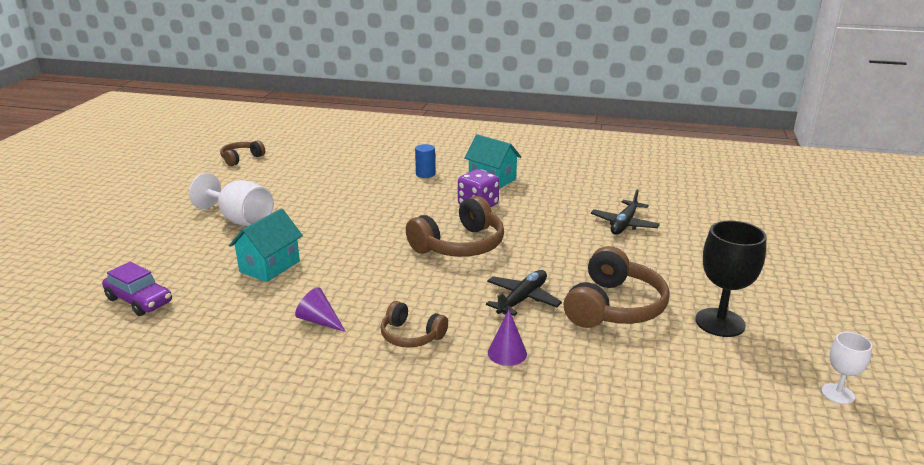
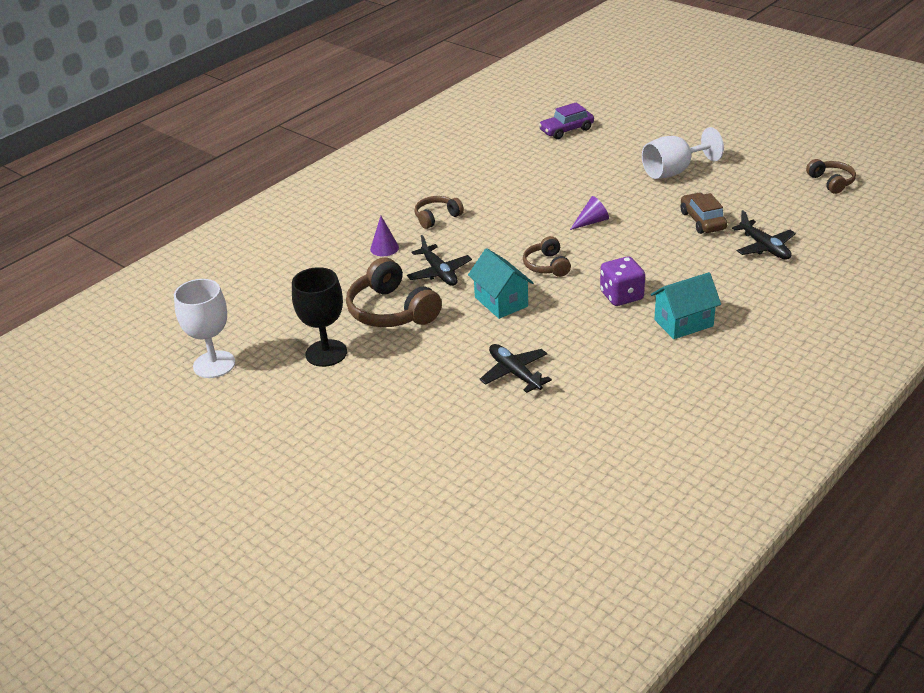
camera: 120 degrees right, 10 degrees up
(270, 266) = (578, 177): turquoise house -> turquoise house (501, 302)
(319, 320) = (485, 188): purple cone -> purple cone (591, 222)
(333, 194) = (702, 221): none -> brown car
(363, 168) = (764, 247): none -> black plane
(425, 174) = (724, 282): blue cylinder -> none
(460, 245) = (547, 265): brown headphones -> brown headphones, size x0.57
(837, 394) = (214, 364): white goblet -> white goblet, size x1.81

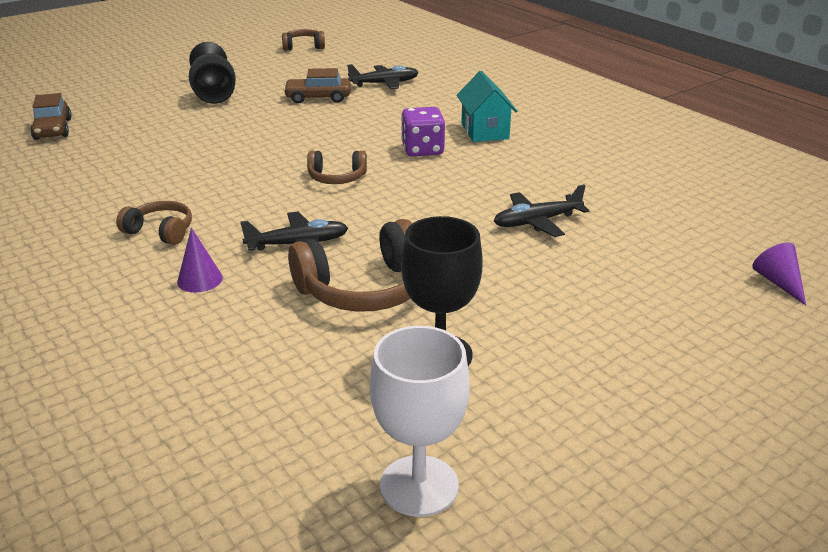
camera: 80 degrees left, 5 degrees down
(437, 217) = (160, 231): brown headphones -> brown headphones turned 135 degrees clockwise
(501, 302) = (392, 212): turquoise house -> none
(566, 130) = (53, 129): purple car -> brown car
(591, 222) = (269, 144): purple cone -> purple cone (778, 282)
(674, 171) = (214, 95): white goblet -> black goblet

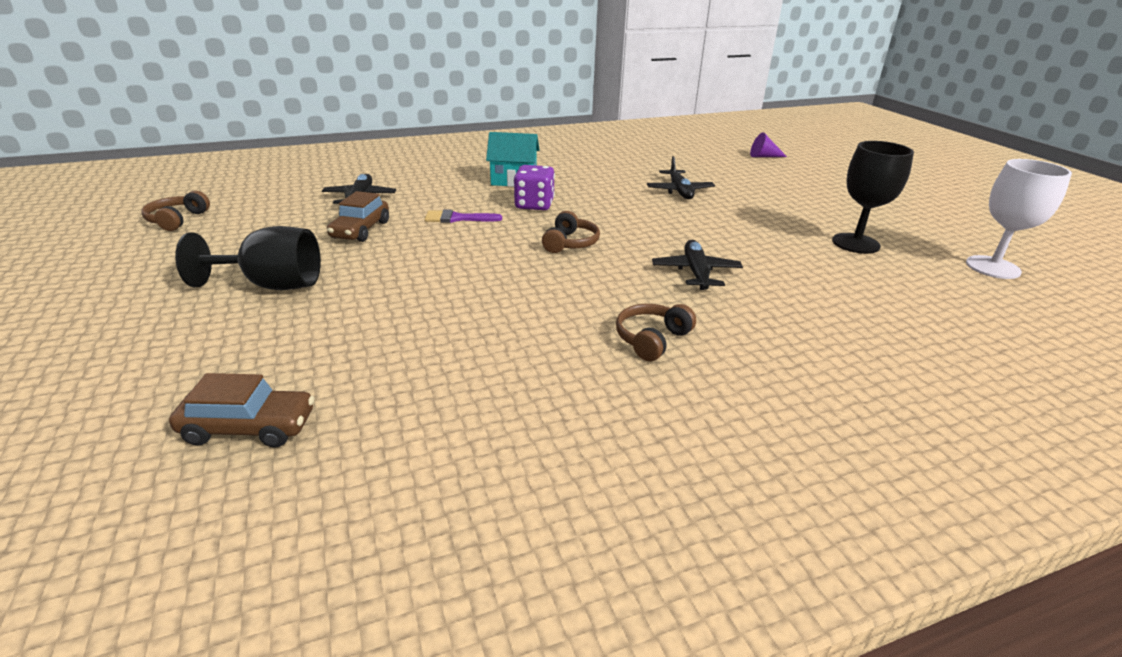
camera: 75 degrees left, 0 degrees up
(200, 279) = (755, 322): purple cone -> none
(364, 289) = (772, 255): brown headphones -> none
(365, 125) = (457, 218): none -> purple brush

